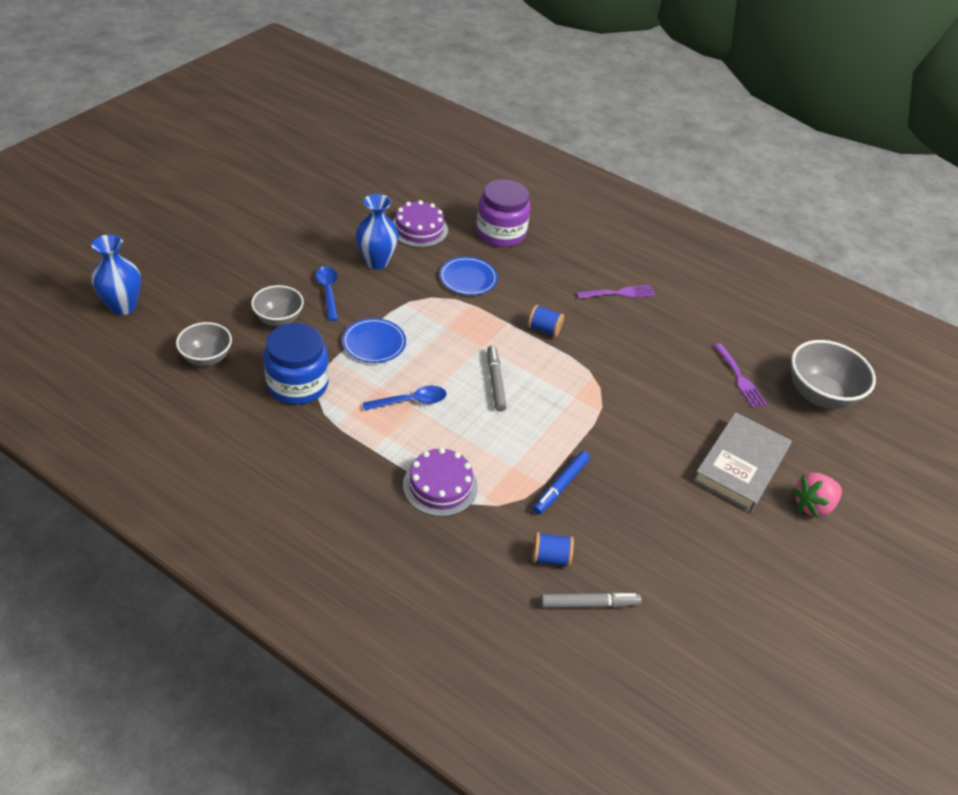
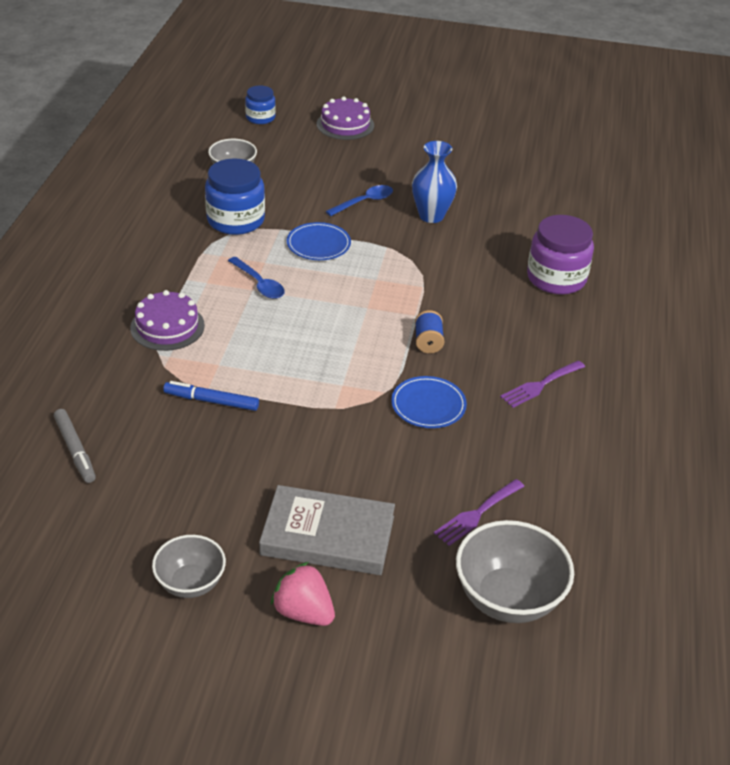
camera: 70 degrees right, 5 degrees down
(123, 306) = (260, 117): blue vase -> blue jar
(279, 319) = (307, 188): grey bowl -> grey bowl (190, 583)
(419, 229) = (506, 226): purple cake -> purple cake (345, 125)
(468, 278) = (460, 275): blue plate -> blue plate (428, 405)
(495, 381) = (323, 327): grey marker -> none
(550, 557) = (118, 413): blue spool -> none
(619, 293) = (540, 385): purple fork -> purple fork turned 90 degrees clockwise

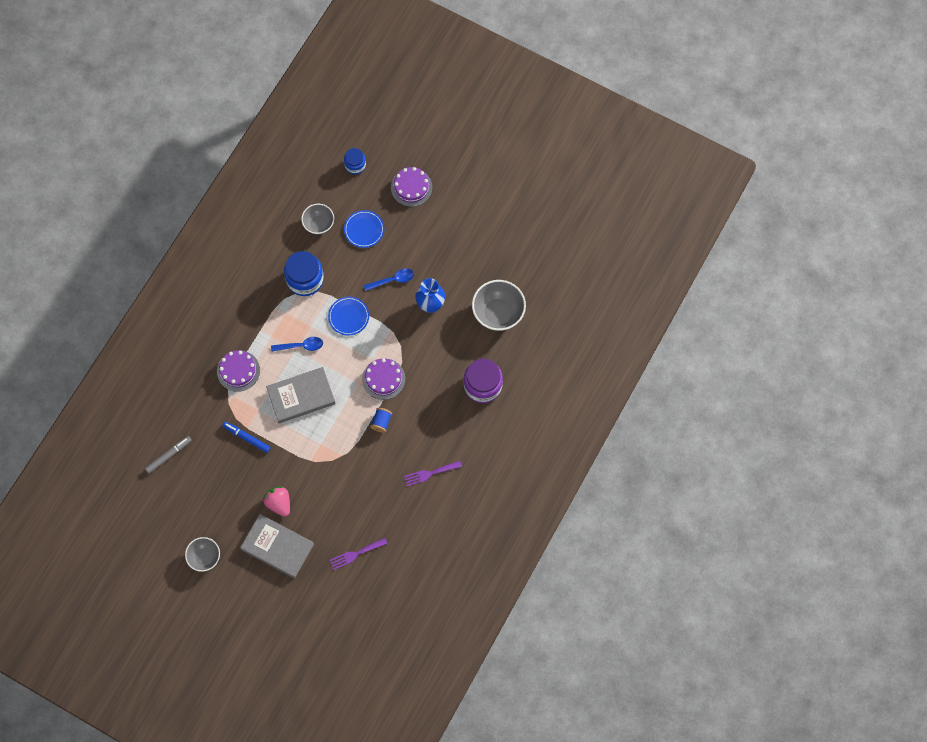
camera: 20 degrees right, 30 degrees up
(75, 450) = (169, 455): grey marker -> grey marker turned 120 degrees counterclockwise
(259, 284) = (301, 346): blue spoon -> blue spoon turned 75 degrees counterclockwise
(284, 337) = (301, 396): none -> grey book
(303, 612) = (251, 588): pink strawberry -> pink strawberry (279, 503)
(405, 296) = (383, 379): none -> purple cake
(428, 405) = (361, 472): blue plate -> blue plate (364, 230)
(508, 598) = (349, 608): grey bowl -> grey bowl (498, 313)

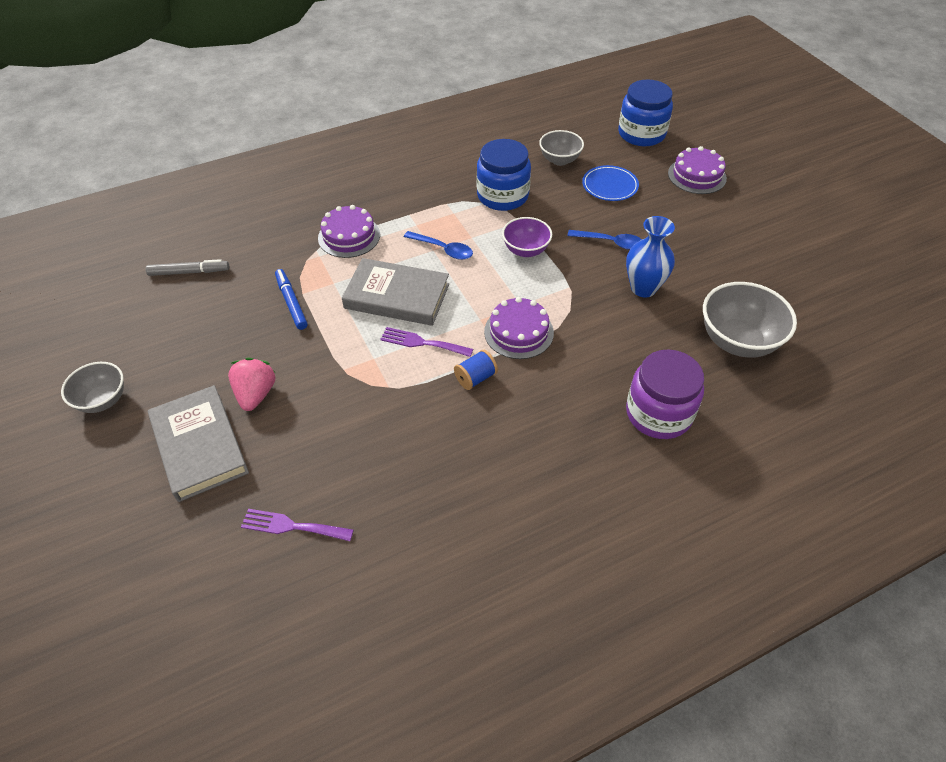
camera: 35 degrees right, 20 degrees down
(348, 316) = (526, 250): blue plate -> purple bowl
(355, 165) = (641, 134): blue jar -> blue jar, size x1.72
(430, 473) = (494, 482): purple fork -> purple fork (422, 342)

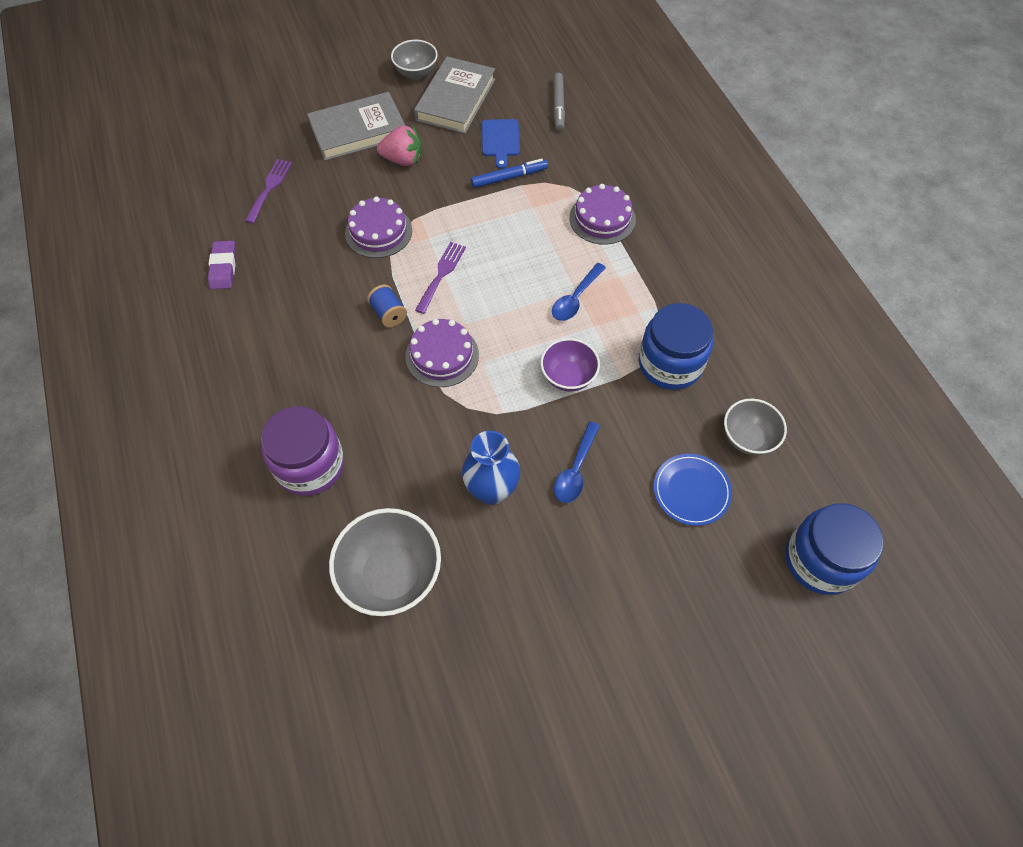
camera: 95 degrees right, 10 degrees up
(235, 313) = (500, 140): none -> blue cutting board
(397, 296) = (507, 256): grey book -> grey book (455, 100)
(425, 549) = (223, 267): none -> purple eraser
(697, 176) = (717, 616): purple cake -> purple cake (378, 231)

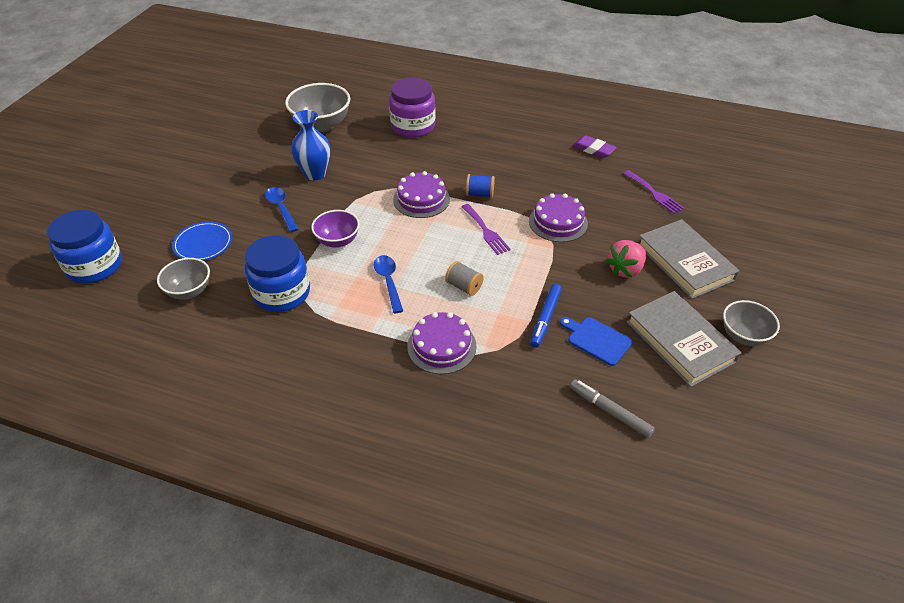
camera: 130 degrees right, 15 degrees down
(358, 131) = (685, 262): grey book -> grey book turned 45 degrees counterclockwise
(527, 245) = (464, 286): none -> grey spool

